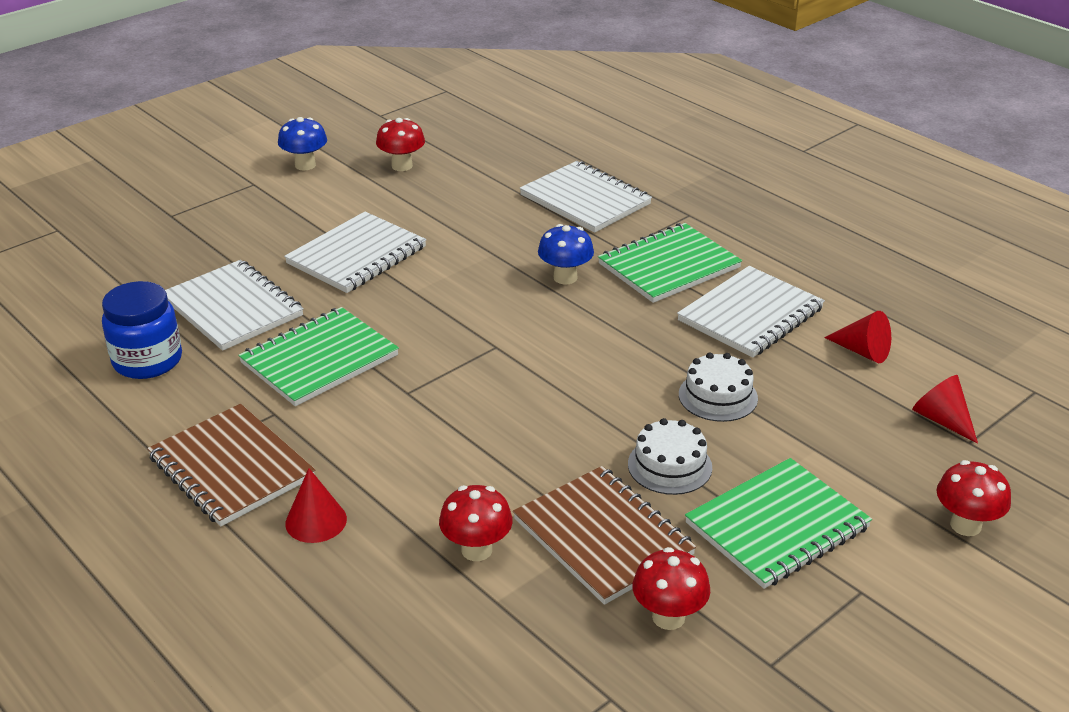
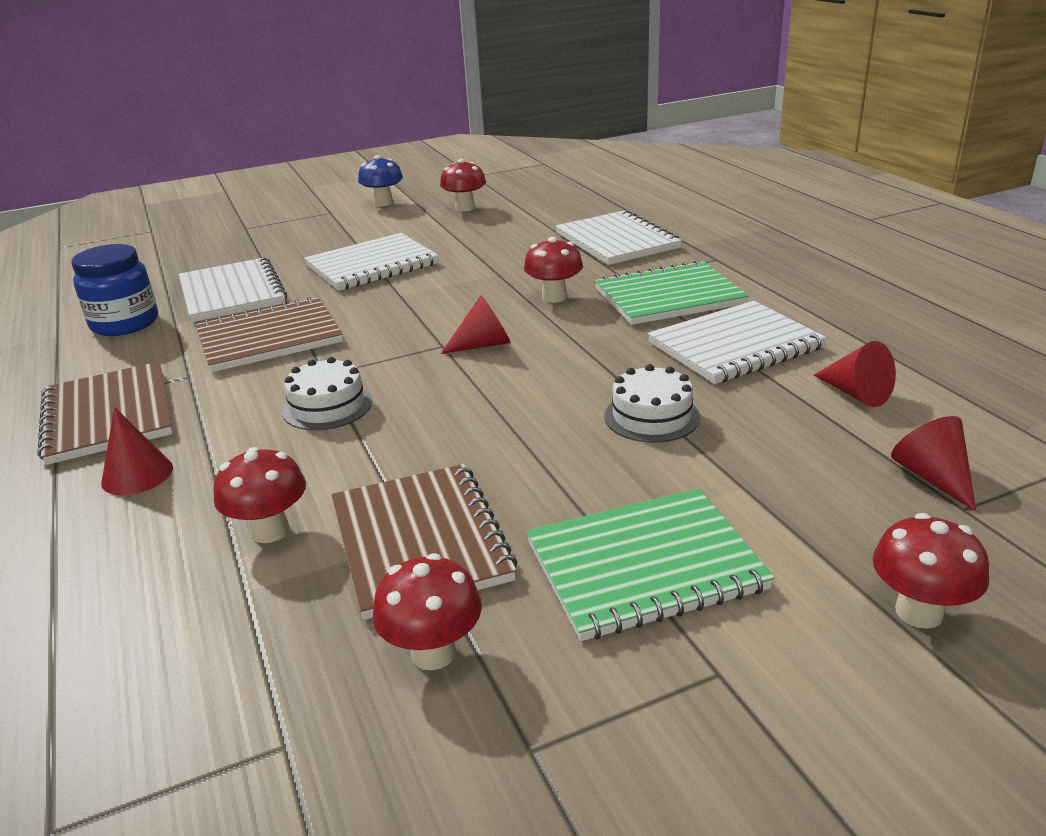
camera: 20 degrees right, 5 degrees down
(319, 359) = (269, 338): green notebook -> brown notebook
(533, 341) = (483, 345): none -> red cone
(565, 277) = (554, 297): blue mushroom -> red mushroom
(669, 466) = (550, 478): white cake -> white cake (327, 406)

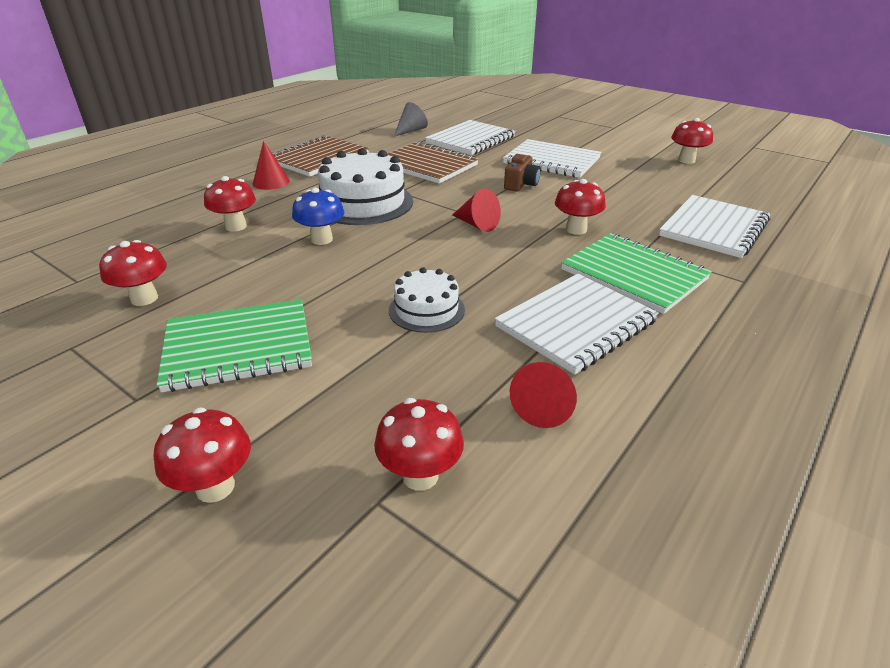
camera: 60 degrees right, 5 degrees up
(125, 324) = (411, 131): blue jar -> grey cone
(327, 406) = (363, 203): white cake -> white cake, size x1.76
(383, 203) = (652, 136): blue mushroom -> blue mushroom (321, 239)
(410, 296) = (521, 184): none -> brown camera
(420, 541) = (239, 267): brown notebook -> none
(644, 566) = (238, 347): green notebook -> green notebook turned 60 degrees counterclockwise
(735, 346) = (575, 324): white notebook -> white notebook turned 75 degrees counterclockwise
(932, 477) = (420, 475): red cone -> red mushroom

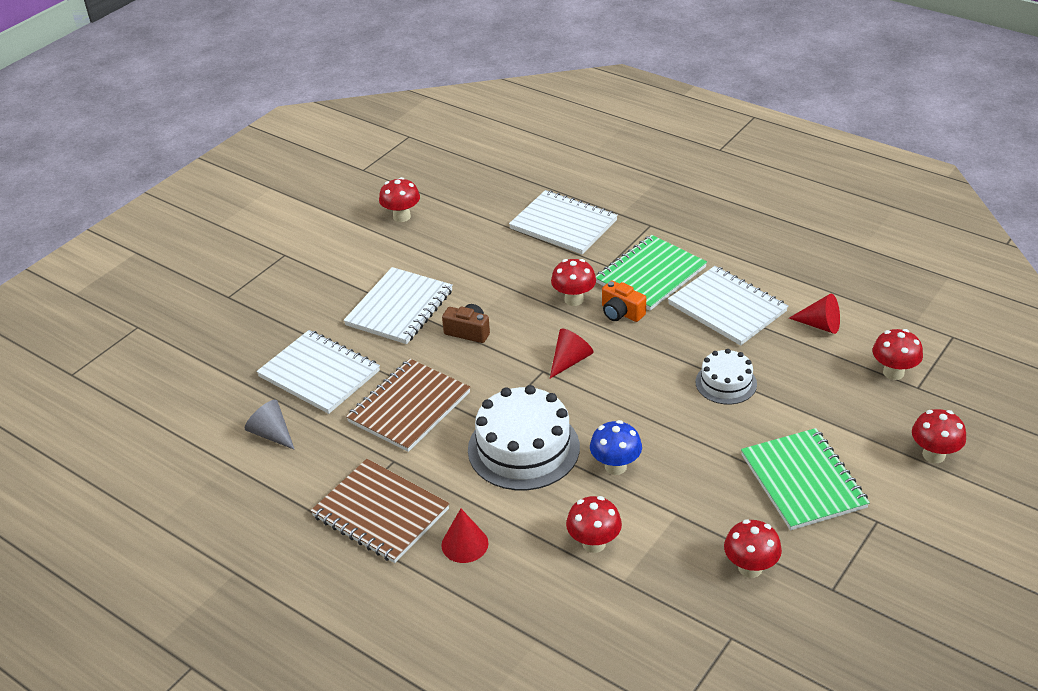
camera: 90 degrees left, 5 degrees up
(556, 253) = (621, 313): none -> orange camera

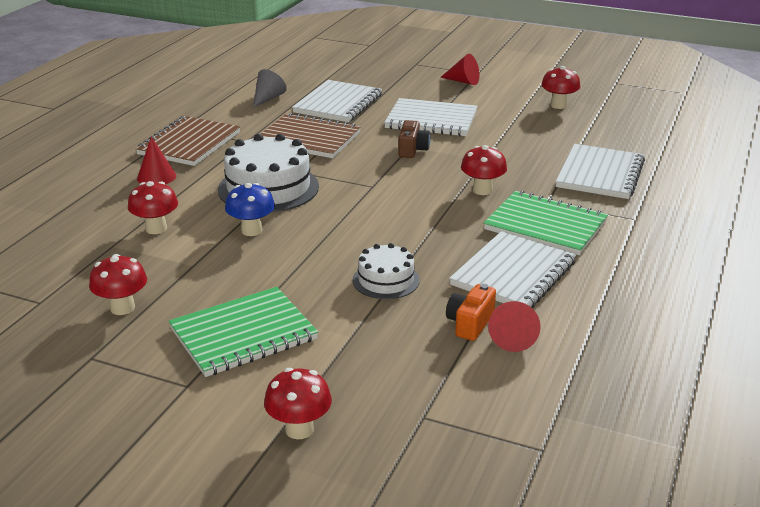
camera: 75 degrees right, 10 degrees down
(570, 360) = (390, 197): red cone -> red cone (463, 81)
(621, 313) = (474, 215): orange camera -> orange camera (470, 323)
(893, 372) = (444, 396): red mushroom -> none

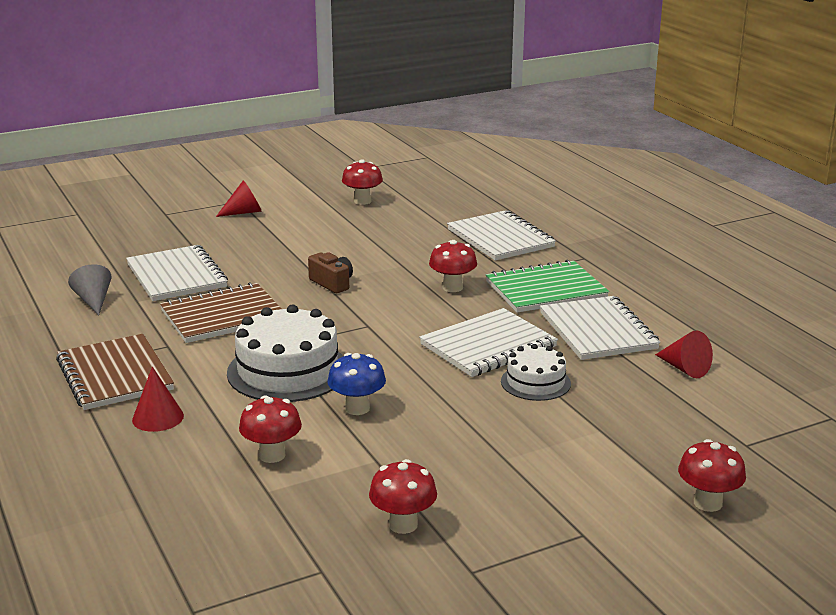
camera: 50 degrees left, 5 degrees down
(243, 334) = (535, 477): green notebook -> none
(431, 120) = (292, 254): white notebook -> white notebook (488, 346)
(470, 323) = (645, 376): orange camera -> none

